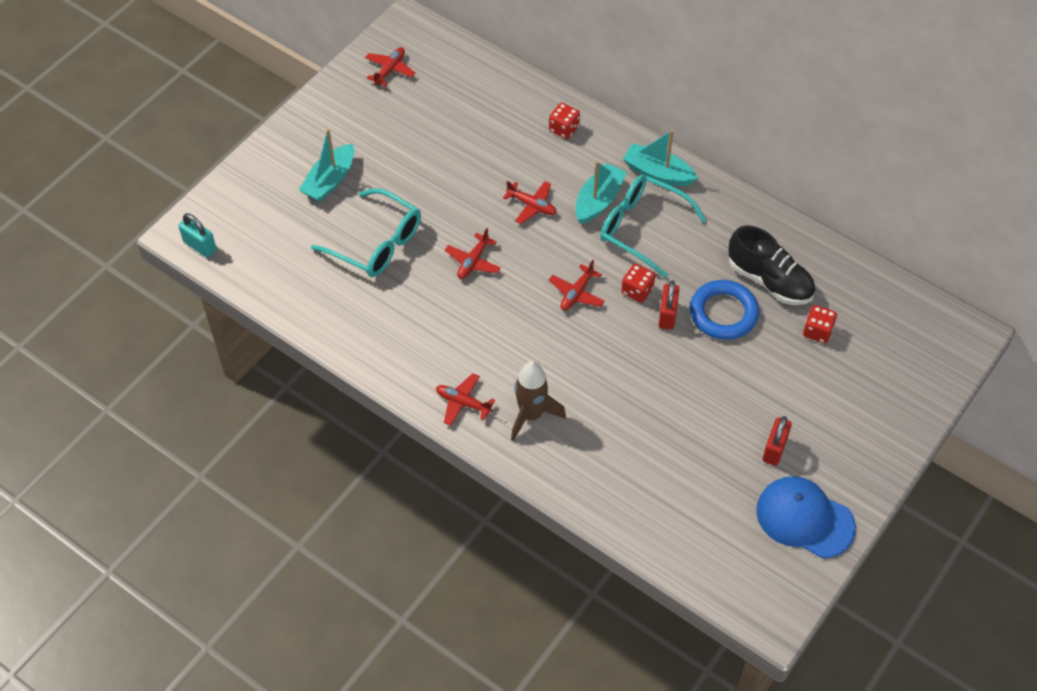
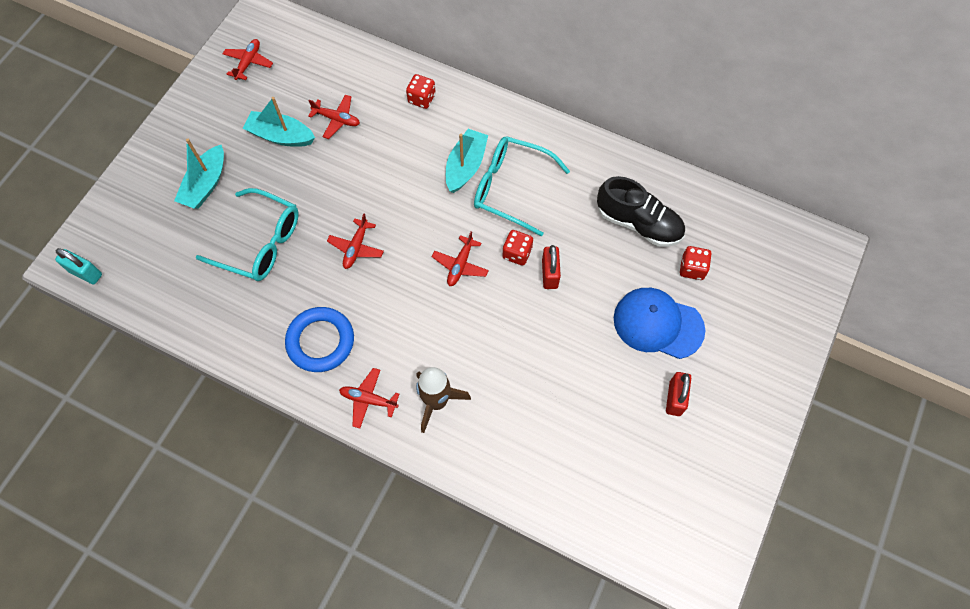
camera: 10 degrees left, 10 degrees up
(532, 205) = (403, 181): red plane -> red plane (337, 119)
(658, 173) = (516, 130): turquoise boat -> turquoise boat (281, 136)
(723, 313) = (601, 263): blue ring -> blue ring (320, 341)
(804, 518) = (716, 467): blue cap -> blue cap (658, 324)

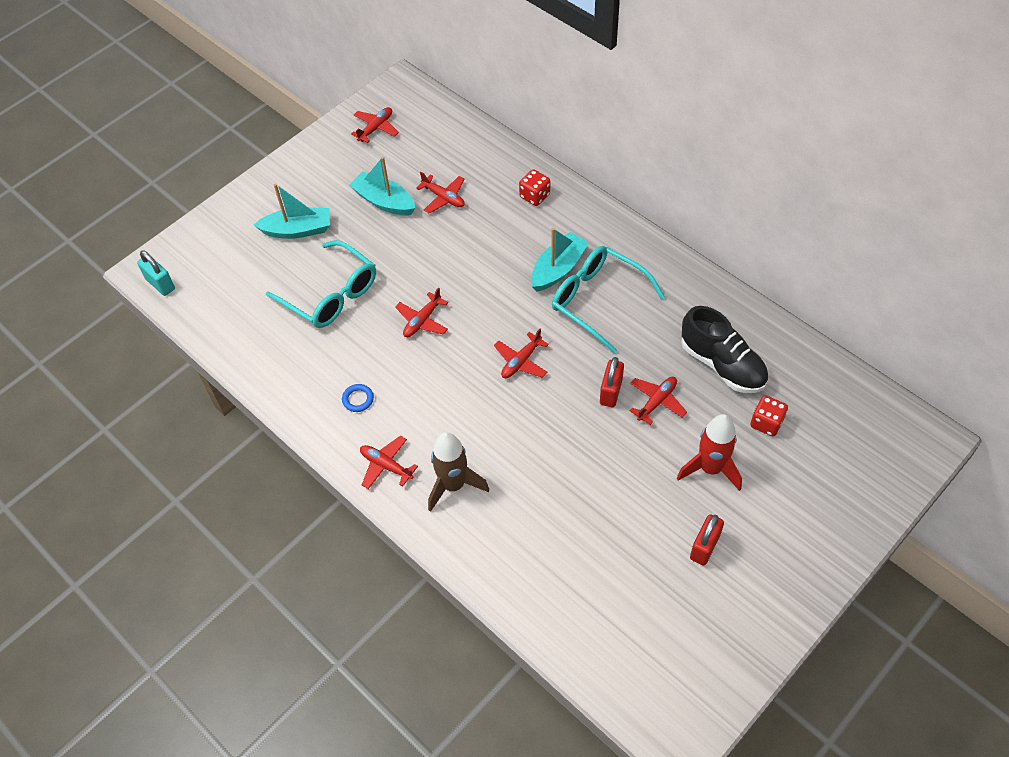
camera: 20 degrees right, 10 degrees down
(206, 184) = (298, 230): turquoise boat -> turquoise boat turned 135 degrees counterclockwise
(320, 341) = (358, 399): blue ring -> blue ring, size x0.45
(517, 253) = (583, 364): red dice -> none
(593, 273) = (657, 402): none -> red plane
(658, 324) = (710, 468): blue cap -> red rocket

